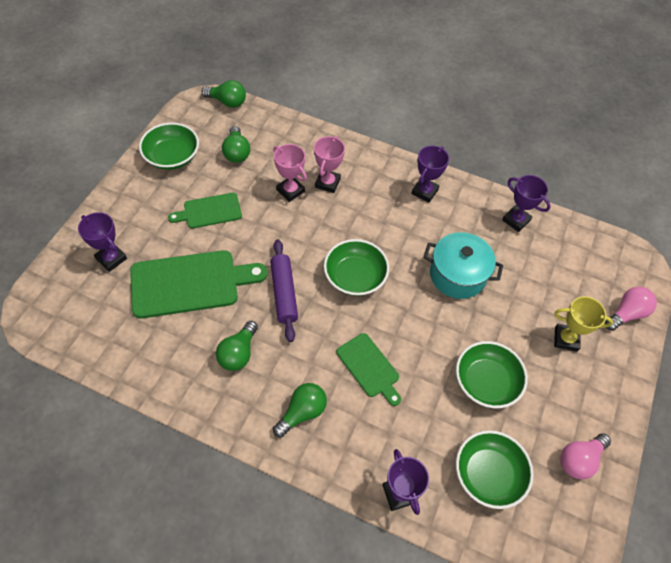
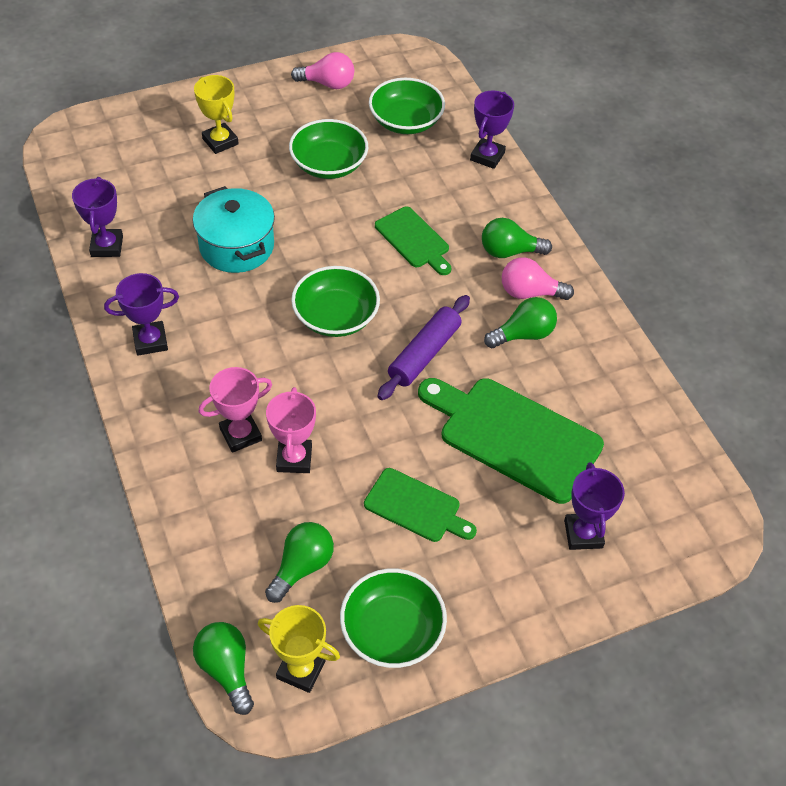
camera: 135 degrees left, 5 degrees down
(197, 120) = (301, 669): none -> yellow trophy
(369, 367) = (414, 240): green cutting board -> green cutting board turned 135 degrees clockwise
(626, 313) = (142, 120): pink light bulb -> pink light bulb (530, 293)

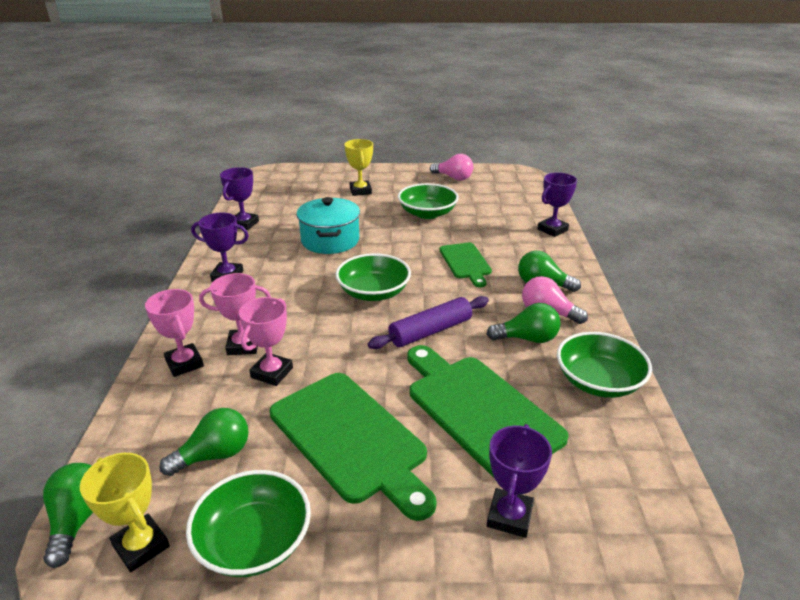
camera: 25 degrees right, 20 degrees down
(194, 477) = (184, 363): none -> pink trophy
(406, 121) = (498, 203): green bowl -> green bowl (598, 381)
(416, 507) = (351, 439): green cutting board -> green cutting board, size x1.76

